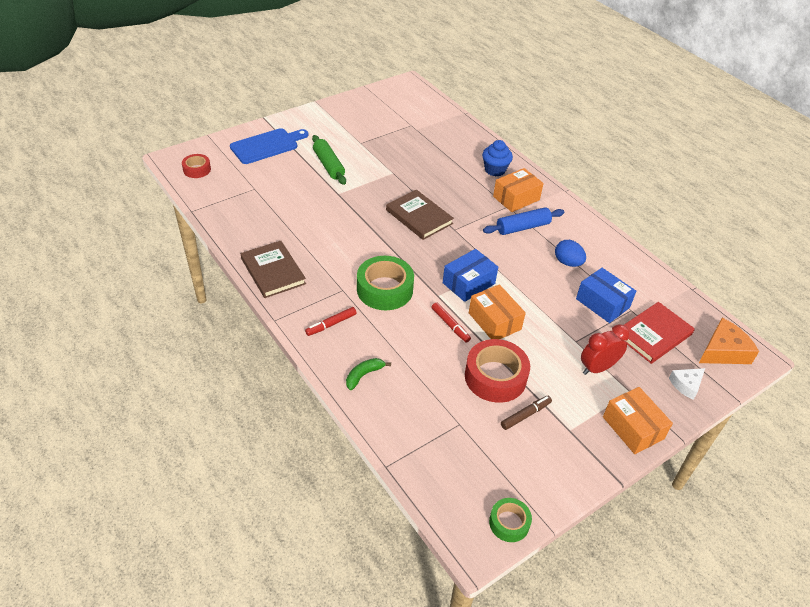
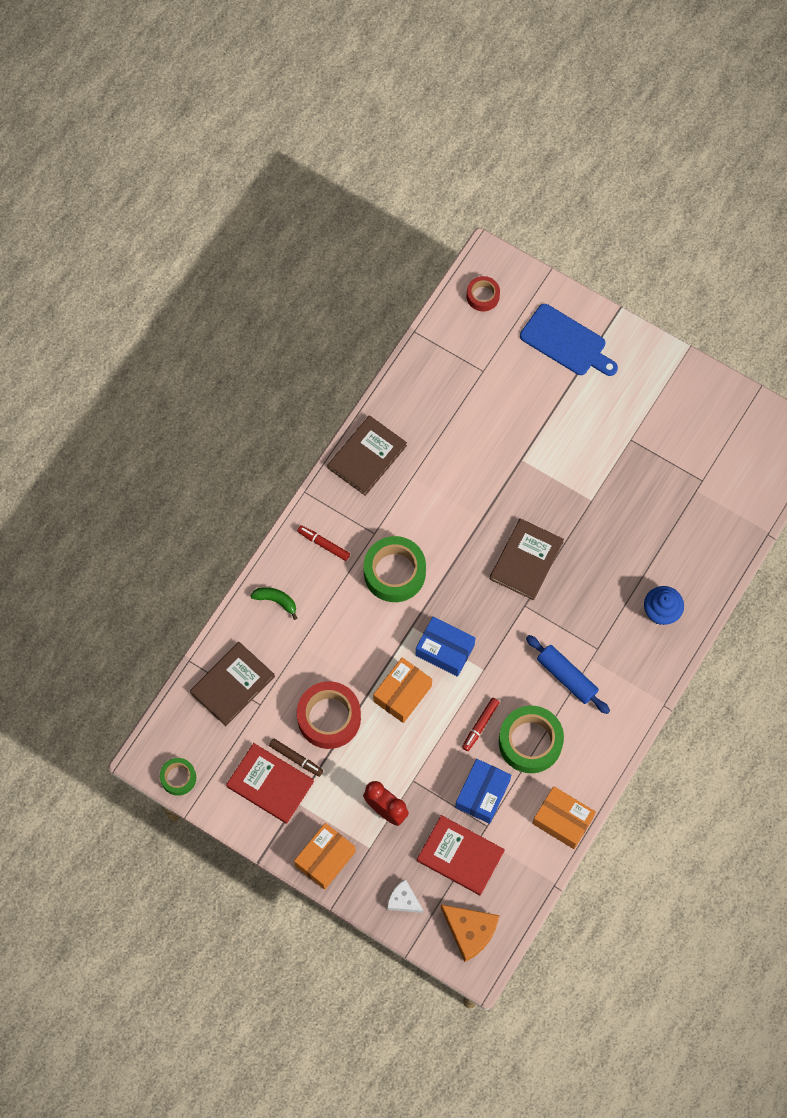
camera: 70 degrees right, 25 degrees up
(328, 165) = (566, 425): green rolling pin -> none
(429, 438) = (232, 685): none -> brown book
(450, 325) = (376, 653): red marker -> red marker (480, 725)
(516, 198) = (617, 653): orange box -> orange box (562, 820)
(544, 444) = (270, 784): none -> red book
(567, 262) = (530, 742): blue egg -> green tape

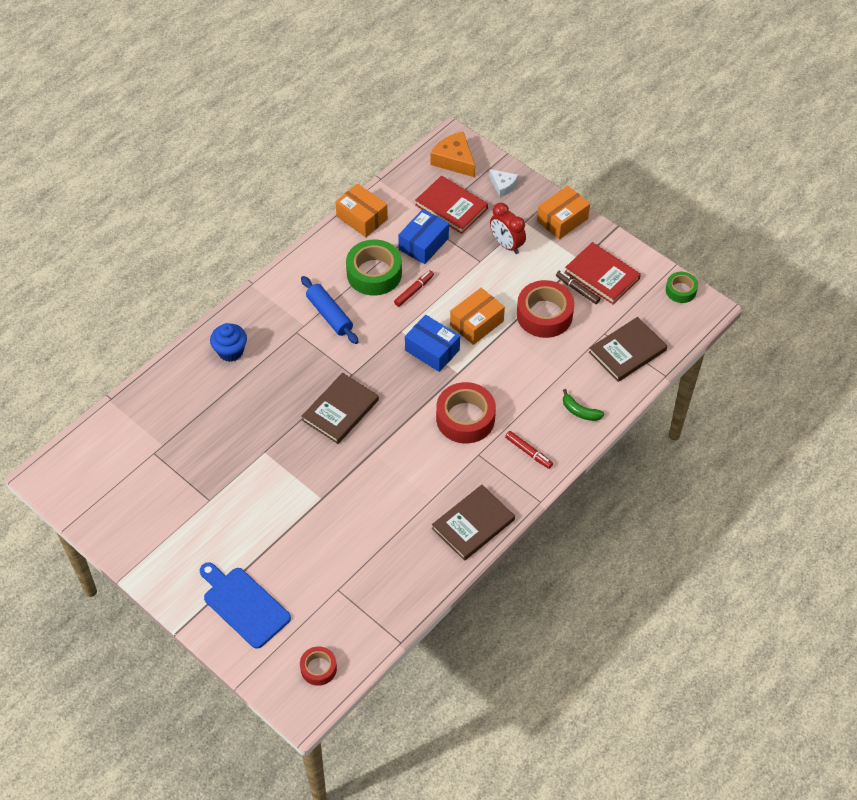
camera: 170 degrees left, 15 degrees down
(394, 572) = (465, 418): green tape -> red tape

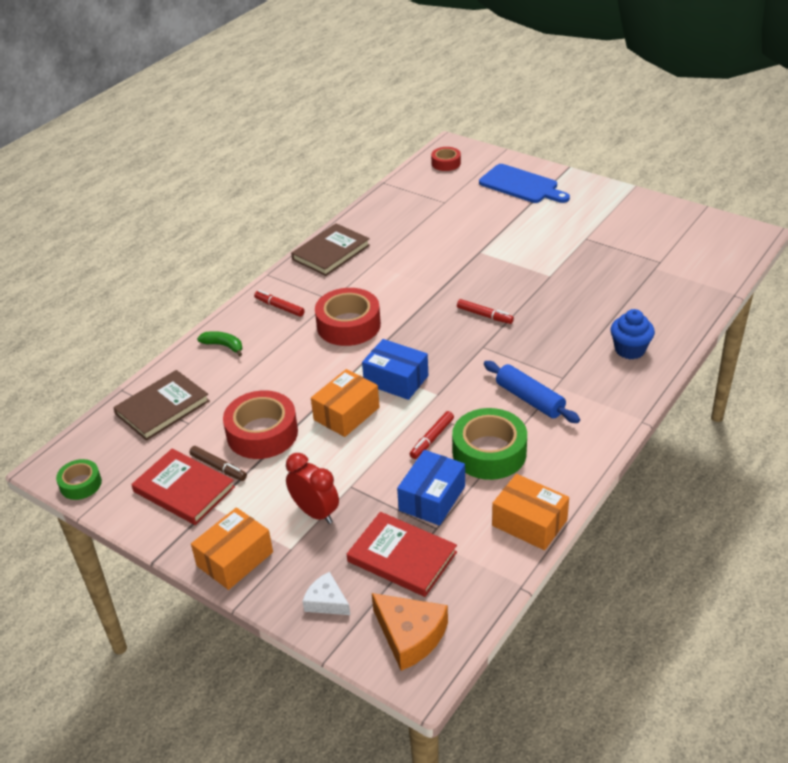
camera: 175 degrees right, 15 degrees down
(340, 410) = (484, 315): brown book -> red marker

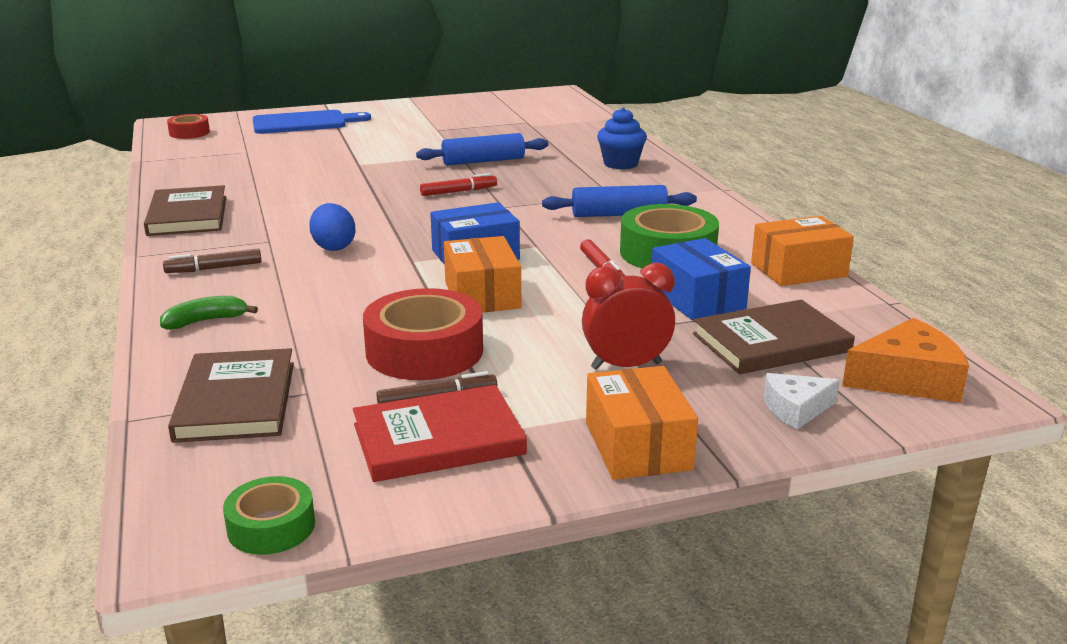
camera: 55 degrees left, 15 degrees down
(279, 307) = (214, 268): red marker -> brown marker
(348, 325) = (333, 247): red tape -> blue egg
(402, 557) = (771, 342): red book -> brown book
(551, 292) = (483, 161): none -> blue rolling pin

